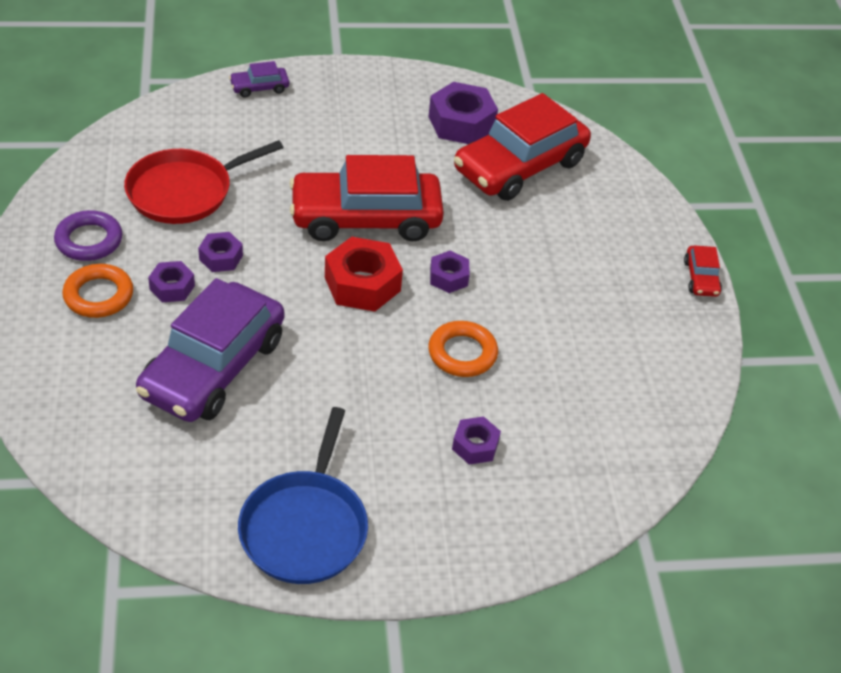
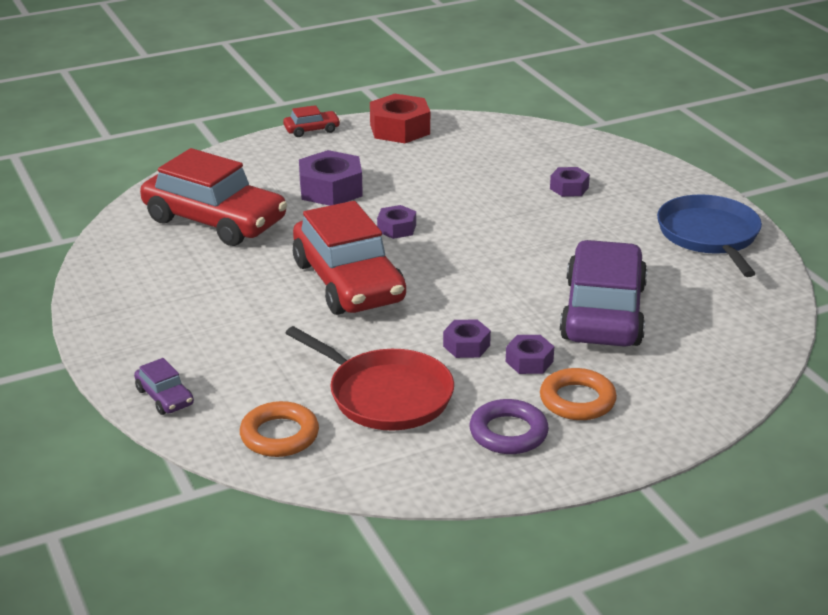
camera: 105 degrees left, 15 degrees down
(213, 367) = (603, 312): purple car -> purple car turned 90 degrees counterclockwise
(305, 527) = (709, 236): blue pan -> blue pan turned 90 degrees counterclockwise
(362, 284) = (439, 265): red nut -> red nut (400, 129)
(461, 123) = (162, 260): purple nut -> purple nut (331, 189)
(462, 353) = (481, 208): orange ring -> orange ring (279, 435)

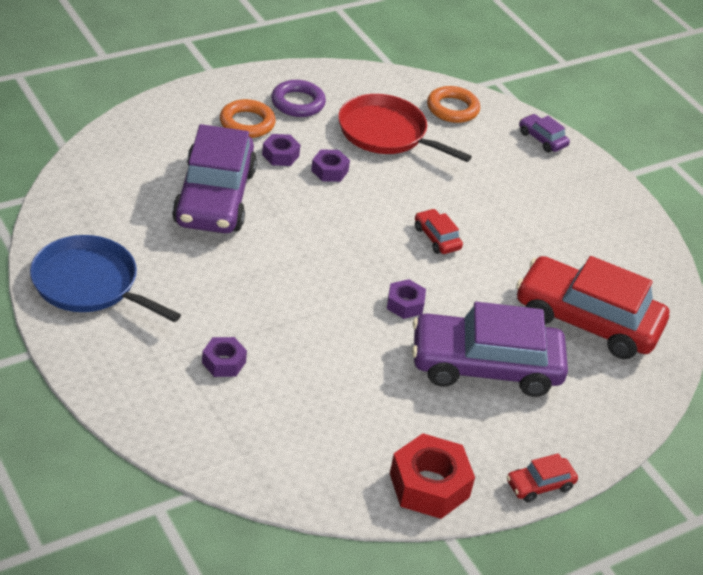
camera: 170 degrees right, 10 degrees up
(331, 189) = (485, 366): purple nut -> purple car
(348, 282) = (437, 238): red car -> red car, size x0.42
(709, 236) = (89, 284): blue pan -> blue pan turned 135 degrees clockwise

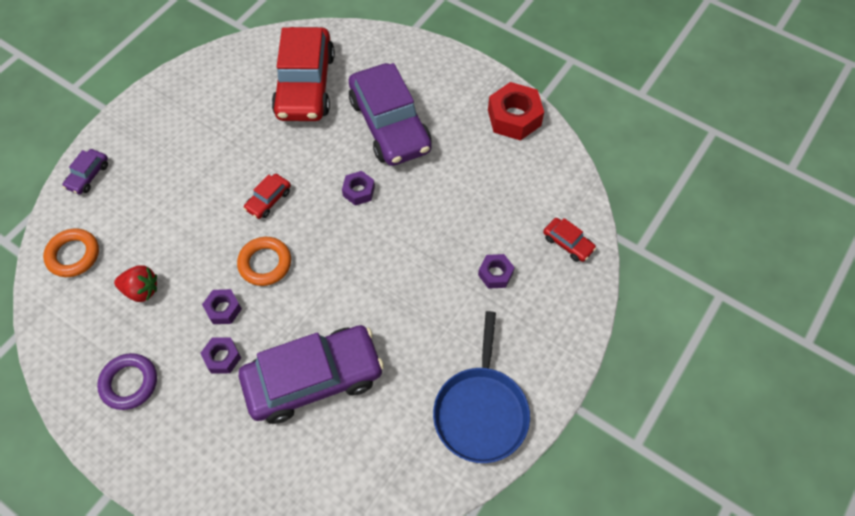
camera: 110 degrees left, 20 degrees up
(247, 123) = (187, 410): orange ring -> orange ring (265, 263)
(386, 133) = (141, 290): red pan -> red strawberry
(540, 485) = (472, 67): red car -> red car (568, 243)

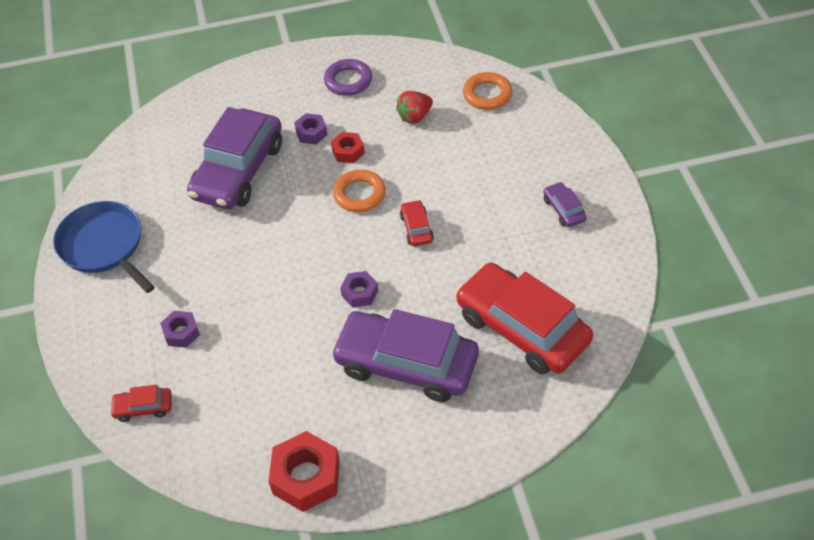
camera: 135 degrees right, 10 degrees down
(88, 176) = (560, 132): purple car -> purple car (563, 209)
(223, 309) = (348, 152): purple nut -> red nut

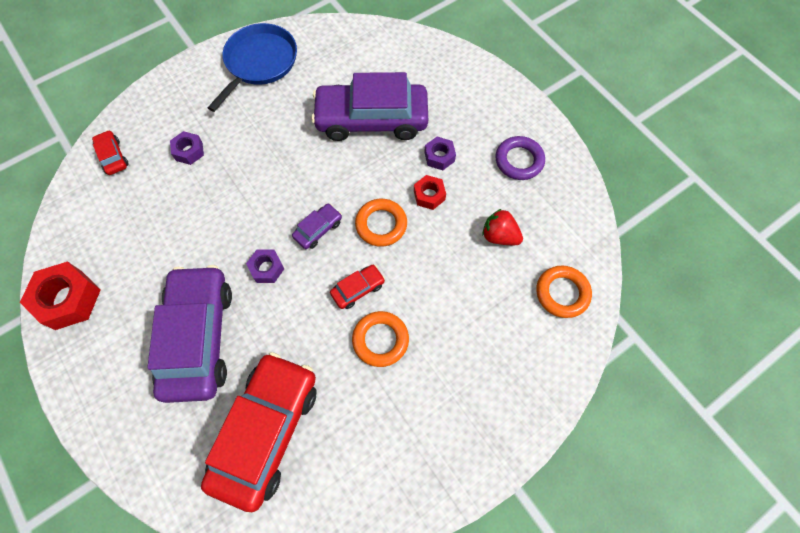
camera: 65 degrees right, 15 degrees up
(473, 225) = (380, 340): none -> orange ring
(563, 209) = (433, 425): purple car -> purple car (318, 229)

